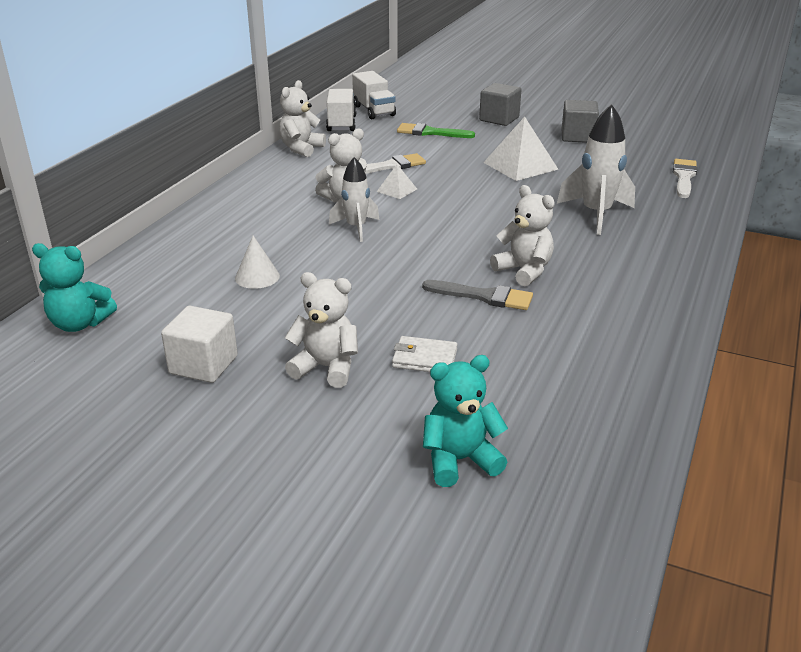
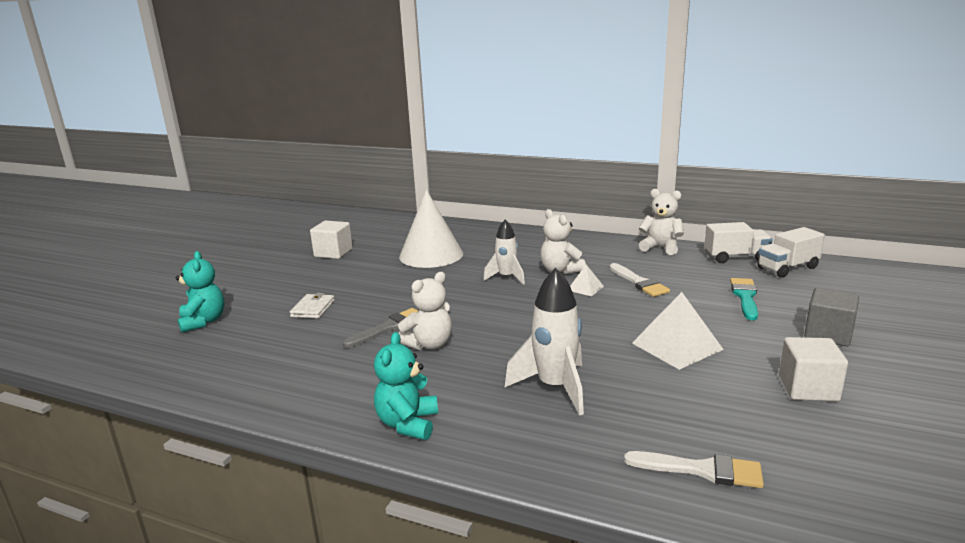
camera: 90 degrees right, 10 degrees down
(79, 324) = (385, 223): turquoise teddy bear -> turquoise teddy bear (408, 424)
(257, 277) = (431, 255): white cone -> white cone, size x2.14
(326, 368) = (316, 281): white teddy bear -> none
(430, 132) = (745, 297): green brush -> turquoise brush
(484, 296) = (389, 327): grey brush -> grey brush turned 150 degrees counterclockwise
(577, 136) = (808, 388): grey cube -> white cube

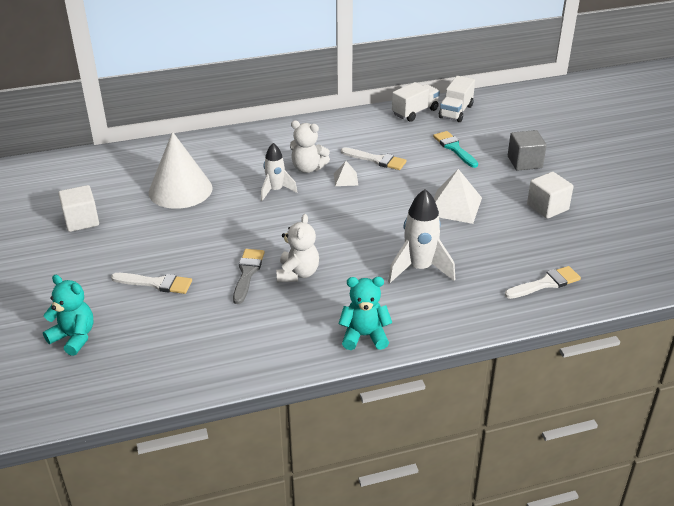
camera: 40 degrees left, 15 degrees up
(313, 308) = (156, 283): white wallet -> white brush
(408, 424) = (364, 336): turquoise teddy bear -> turquoise teddy bear turned 120 degrees clockwise
(660, 248) = (355, 119): white teddy bear -> none

